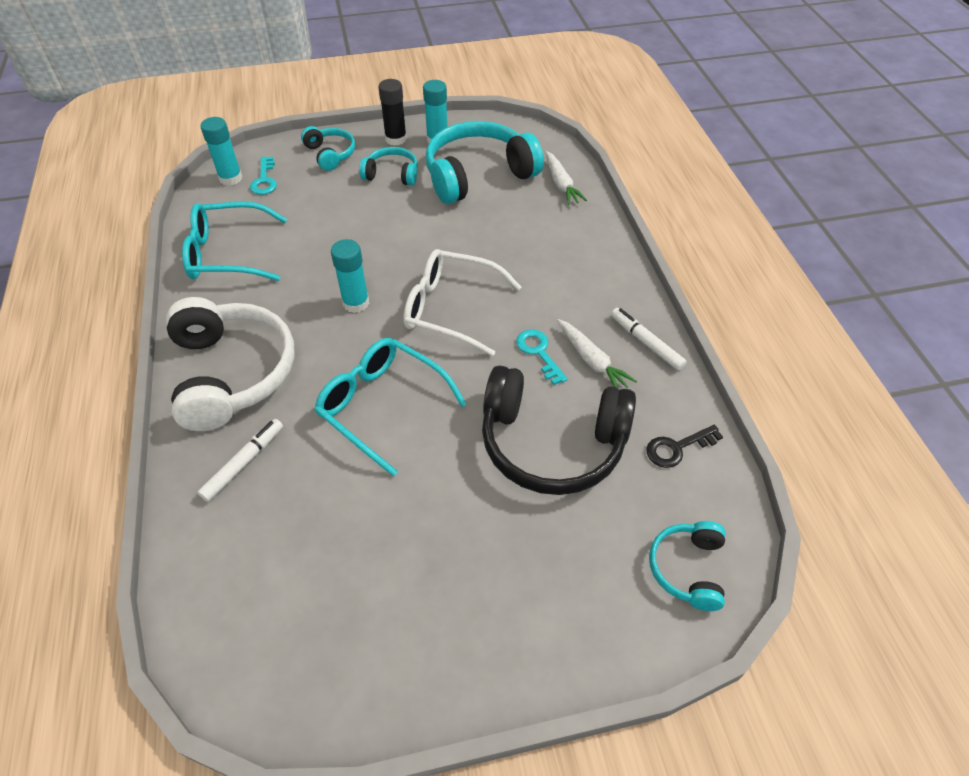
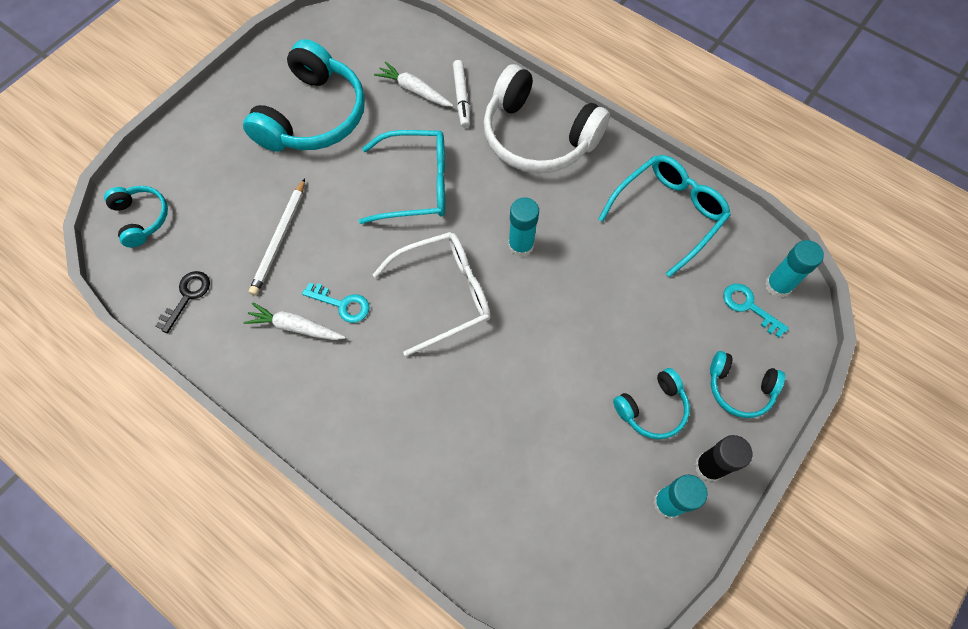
camera: 140 degrees right, 15 degrees up
(478, 175) = (572, 478): turquoise headphones -> turquoise headphones (313, 116)
(551, 443) = (280, 239): black headphones -> white pencil
(561, 184) = (478, 536): white carrot -> white carrot (414, 90)
(646, 342) = (261, 377): white marker -> none

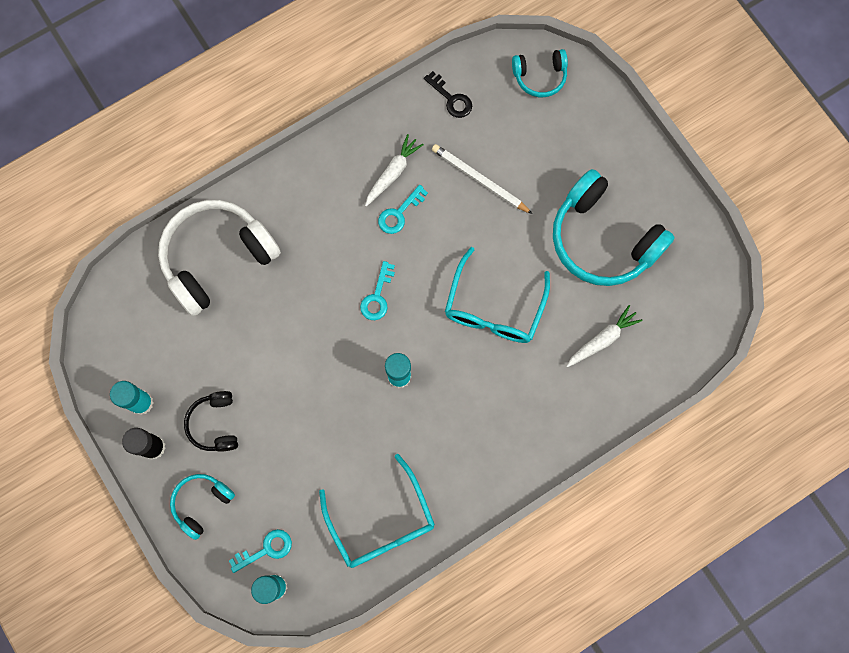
camera: 110 degrees right, 10 degrees up
(444, 294) = (377, 296): white glasses -> turquoise key
(461, 97) = (579, 381): white marker -> none
(538, 136) = (508, 436): white headphones -> white headphones (217, 258)
(652, 408) = (215, 424): turquoise headphones -> black headphones

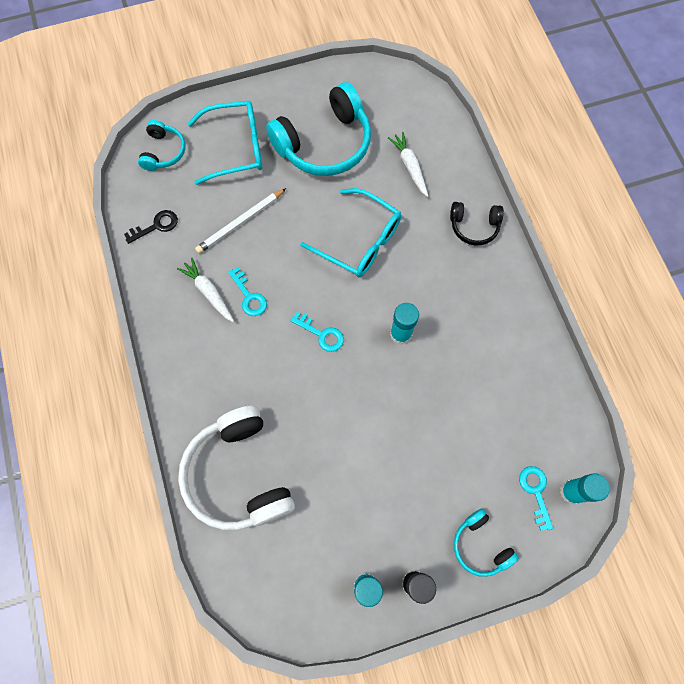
camera: 75 degrees left, 5 degrees down
(215, 424) = (405, 514): black headphones -> black headphones (474, 226)
(381, 522) = (529, 381): turquoise glasses -> turquoise glasses (236, 148)

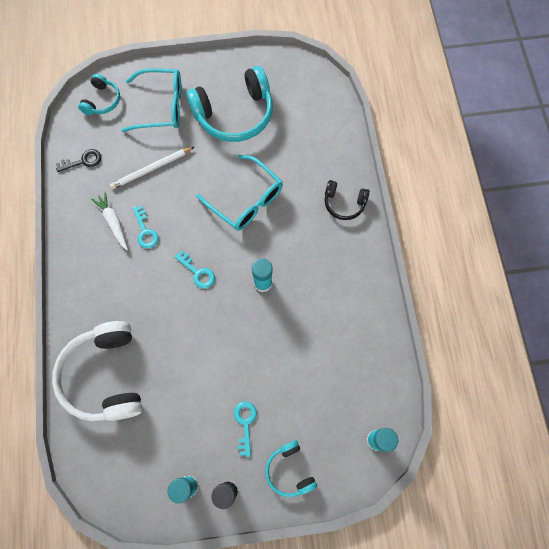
camera: 10 degrees right, 0 degrees up
(409, 167) = (301, 144): white carrot -> none
(535, 492) = (346, 434): turquoise key -> turquoise key (245, 423)

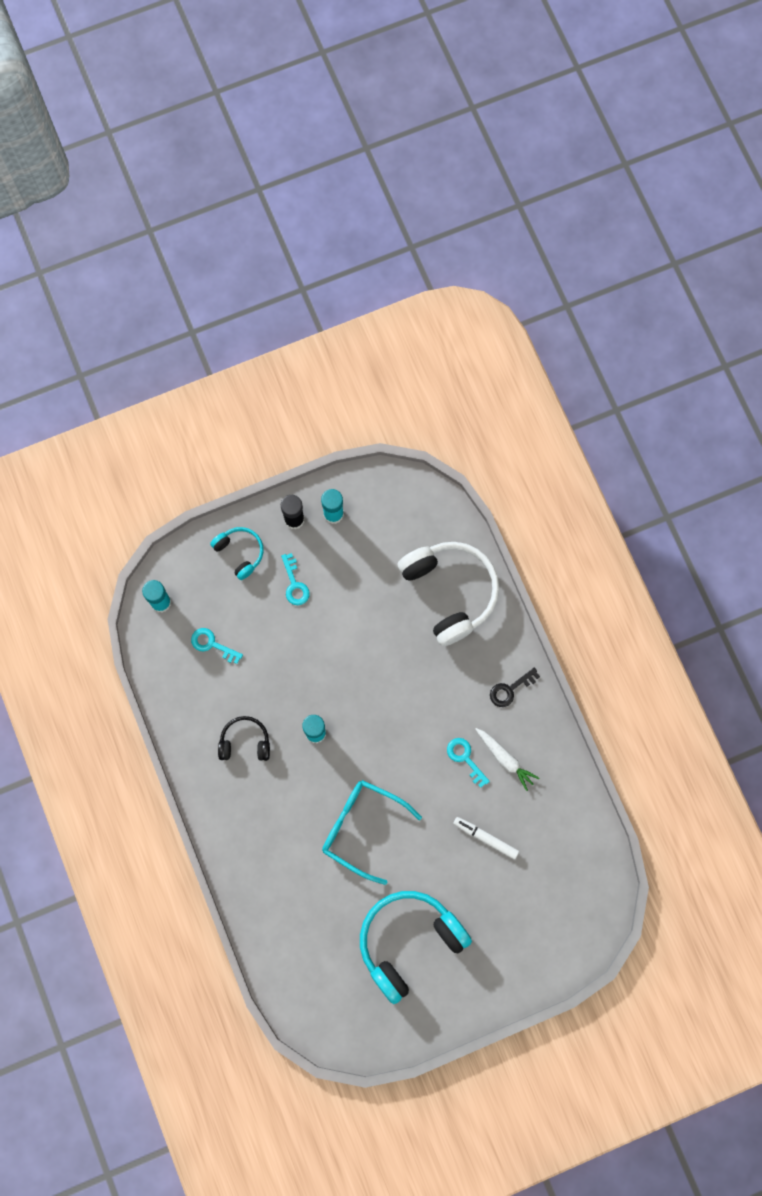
camera: 165 degrees right, 5 degrees up
(83, 161) = (570, 826): black key -> black key (510, 689)
(102, 101) = (581, 916): turquoise headphones -> none
(151, 169) = (485, 838): white pencil -> white marker
(161, 106) = (504, 928): turquoise glasses -> none
(197, 272) = (391, 726): turquoise key -> turquoise key (212, 644)
(344, 203) = (246, 854): black headphones -> black headphones (245, 742)

